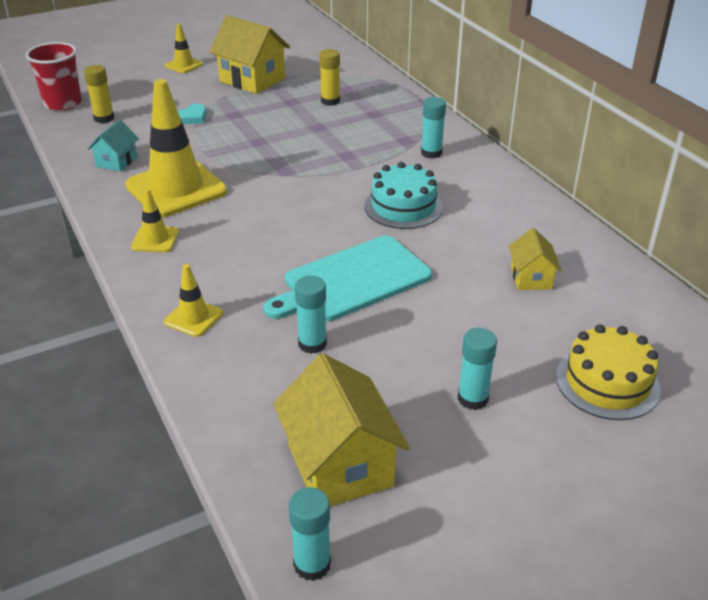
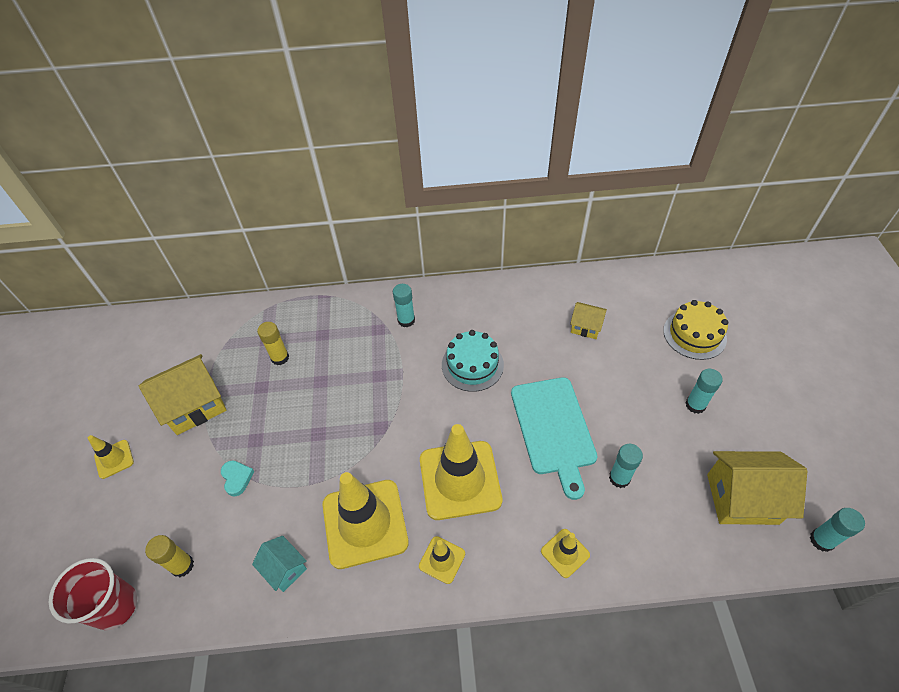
camera: 65 degrees left, 15 degrees up
(250, 230) = (460, 480): none -> yellow traffic cone

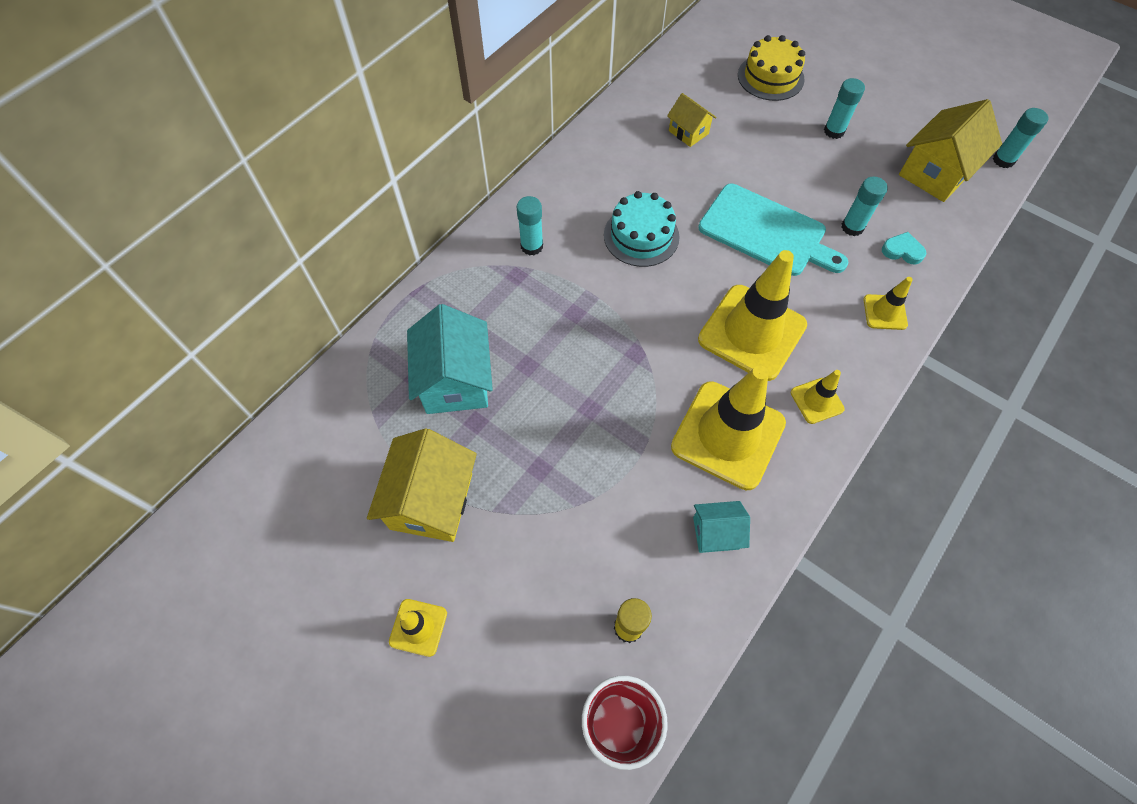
camera: 50 degrees left, 10 degrees up
(237, 478) = (570, 514): turquoise heart -> turquoise heart (902, 251)
(280, 358) = (455, 381): yellow glue stick -> turquoise house
(586, 327) = (688, 132): yellow house -> yellow house turned 75 degrees clockwise

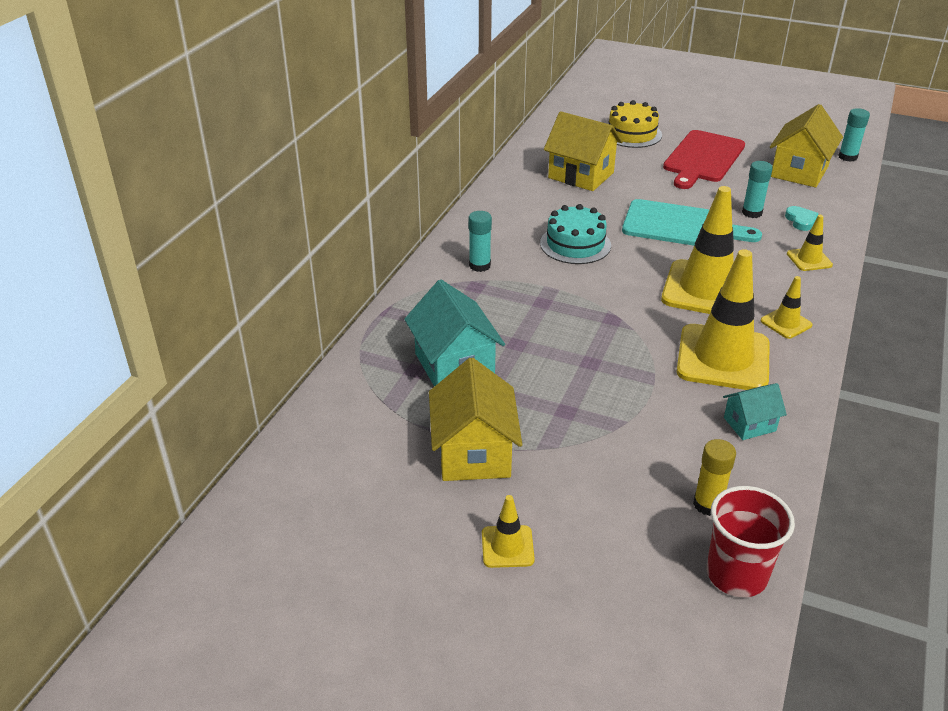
camera: 15 degrees left, 25 degrees down
(688, 132) = (581, 175): yellow house -> yellow house, size x1.83
(834, 131) = (703, 158): turquoise glue stick -> red cutting board
(902, 251) = (801, 221): turquoise heart -> turquoise heart turned 75 degrees clockwise

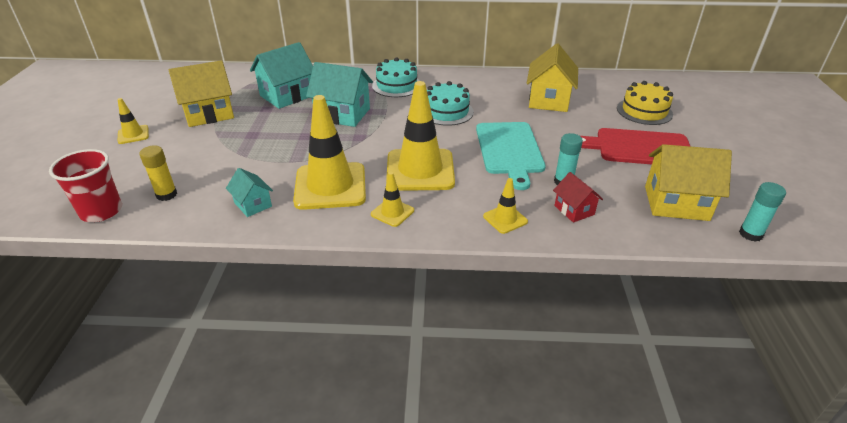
camera: 70 degrees right, 0 degrees up
(479, 265) = (396, 85): turquoise glue stick -> turquoise cake
(542, 323) = (342, 114): none -> turquoise house
(801, 221) = (574, 210): turquoise heart -> red house

